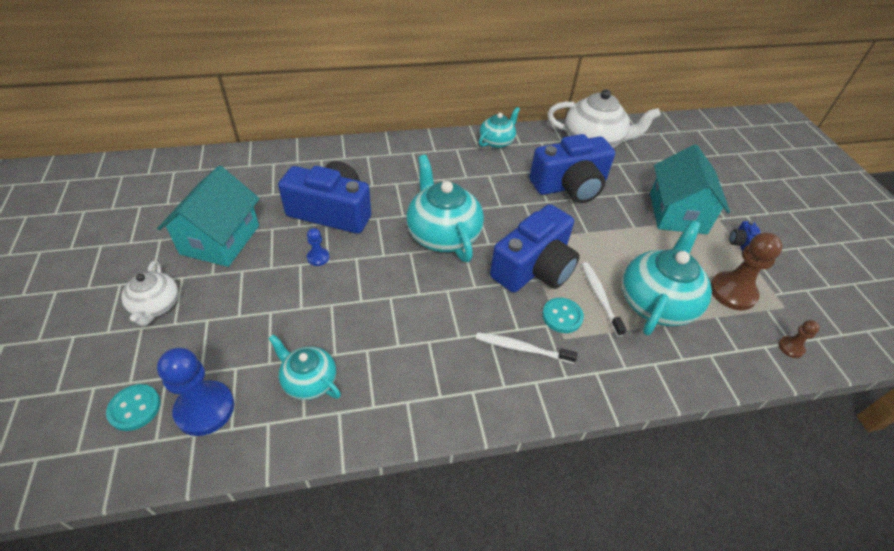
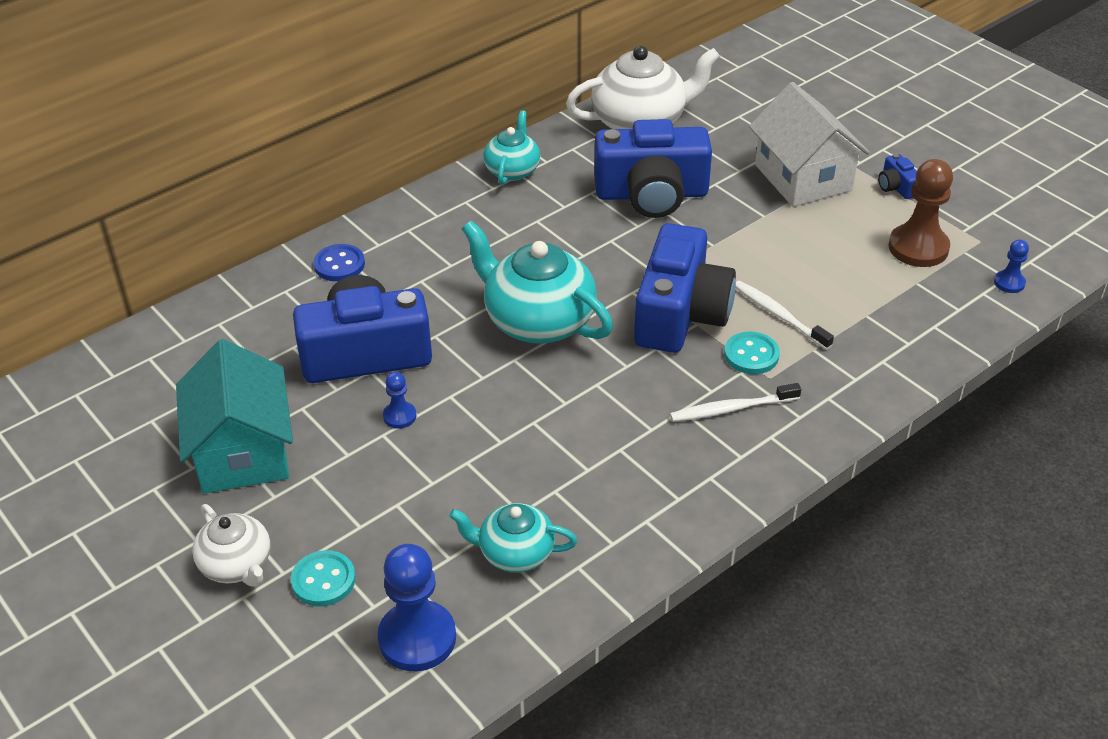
camera: 25 degrees left, 5 degrees down
(134, 408) = (329, 678): turquoise button -> turquoise button (323, 580)
(360, 157) = (339, 265): none -> blue button
(570, 186) = (651, 194): blue camera -> blue camera turned 45 degrees clockwise
(656, 302) = (844, 294): turquoise teapot -> none
(677, 213) = (803, 177): turquoise house -> white house
(791, 348) = (1009, 283): brown pawn -> blue pawn

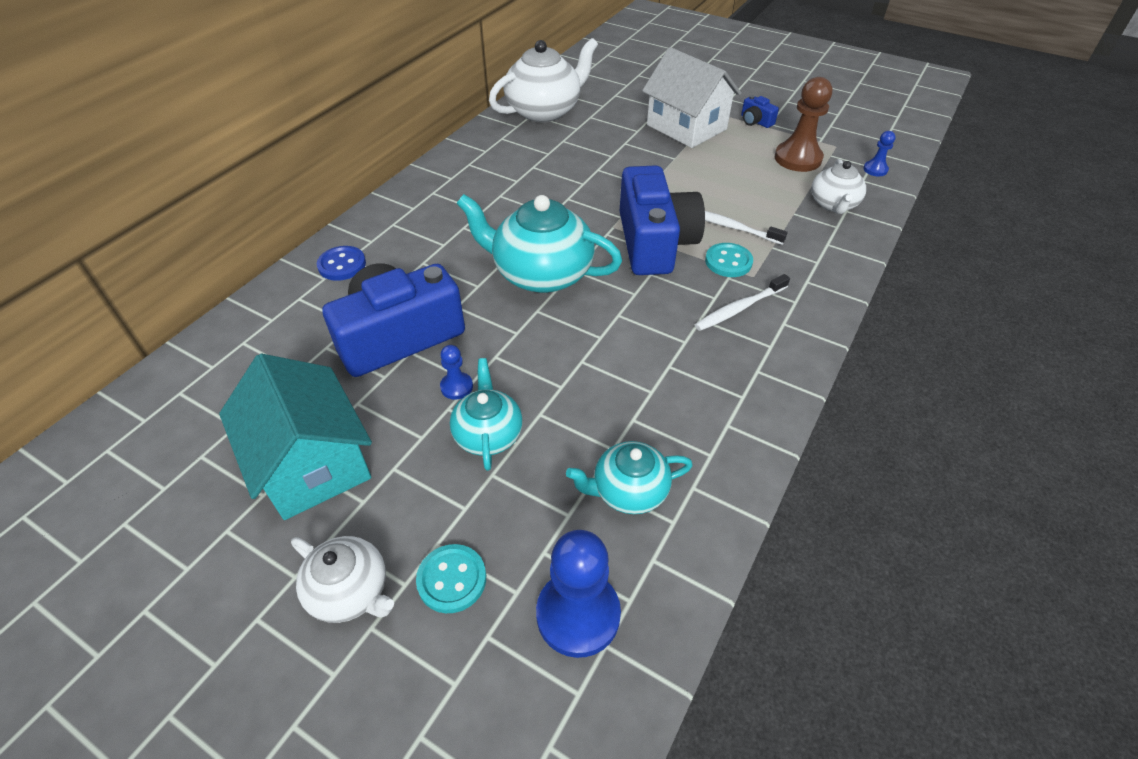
camera: 20 degrees left, 5 degrees up
(512, 170) = (461, 162): turquoise teapot -> turquoise teapot (488, 434)
(651, 194) = (581, 159): blue camera -> none
(923, 315) = (833, 204): none -> white teapot

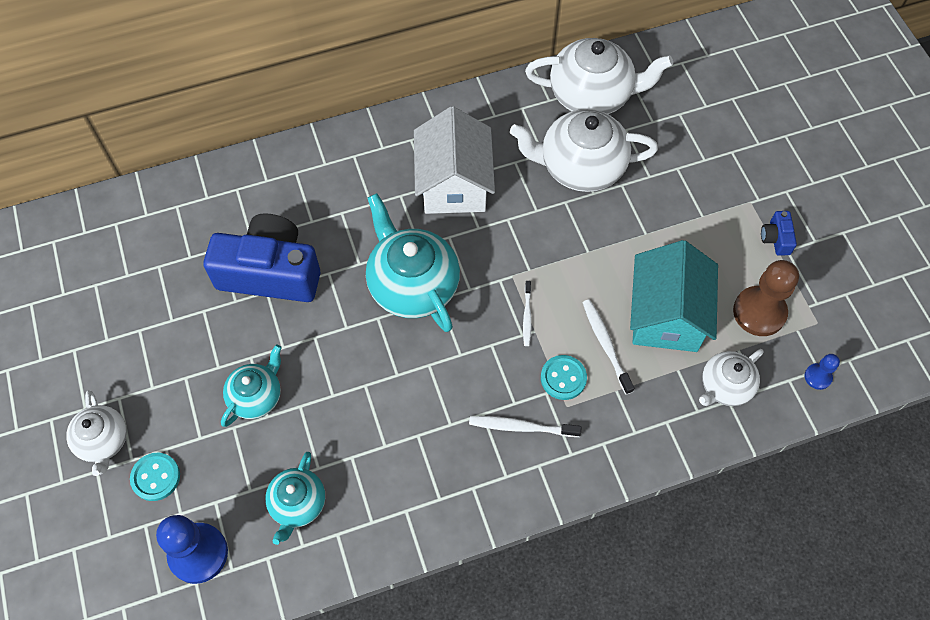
camera: 40 degrees right, 15 degrees up
(312, 463) = (146, 338): turquoise house -> turquoise house (666, 315)
(342, 265) = (287, 175): blue button -> none
(456, 387) = (270, 344): blue pawn -> none
(584, 147) = (580, 167): none -> white teapot
(628, 491) = (298, 504): turquoise teapot -> turquoise teapot turned 105 degrees counterclockwise
(654, 242) = (527, 316): blue camera -> white toothbrush
(686, 127) = (700, 202): white house -> white house (454, 184)

